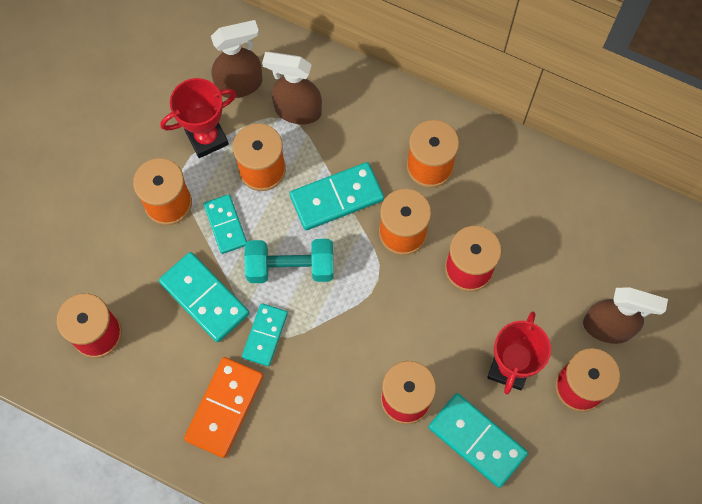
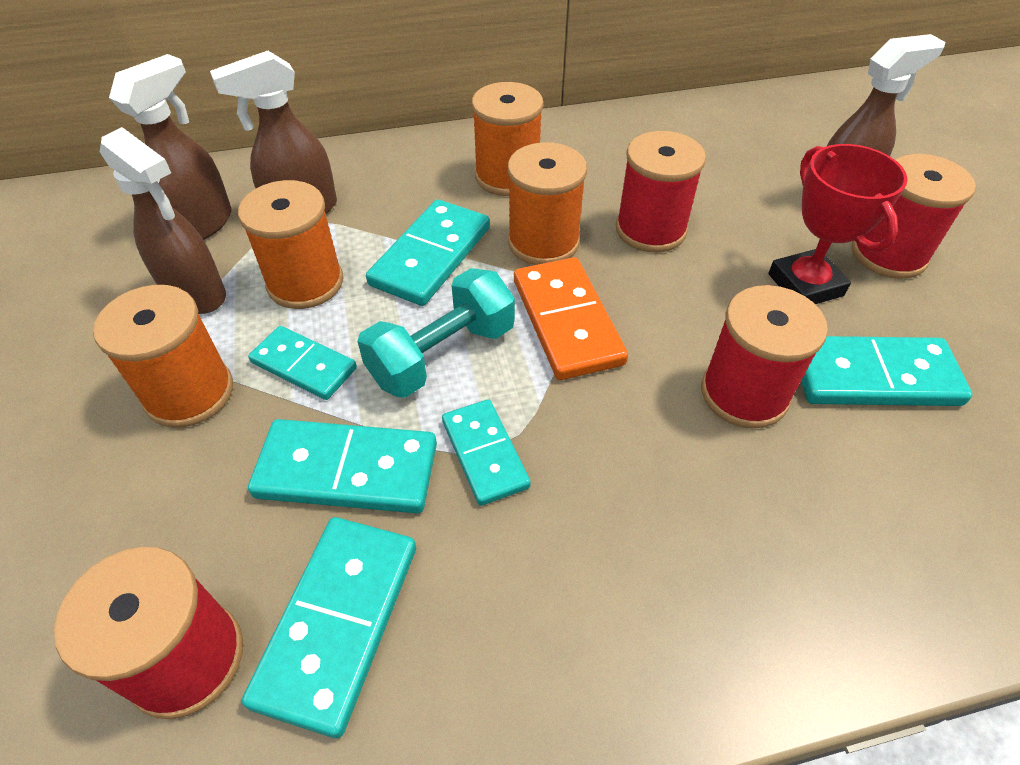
camera: 40 degrees left, 20 degrees down
(155, 363) = (338, 623): none -> turquoise domino
(207, 138) = (196, 294): red trophy -> brown spray bottle
(224, 407) = (519, 599): orange domino -> orange domino (566, 321)

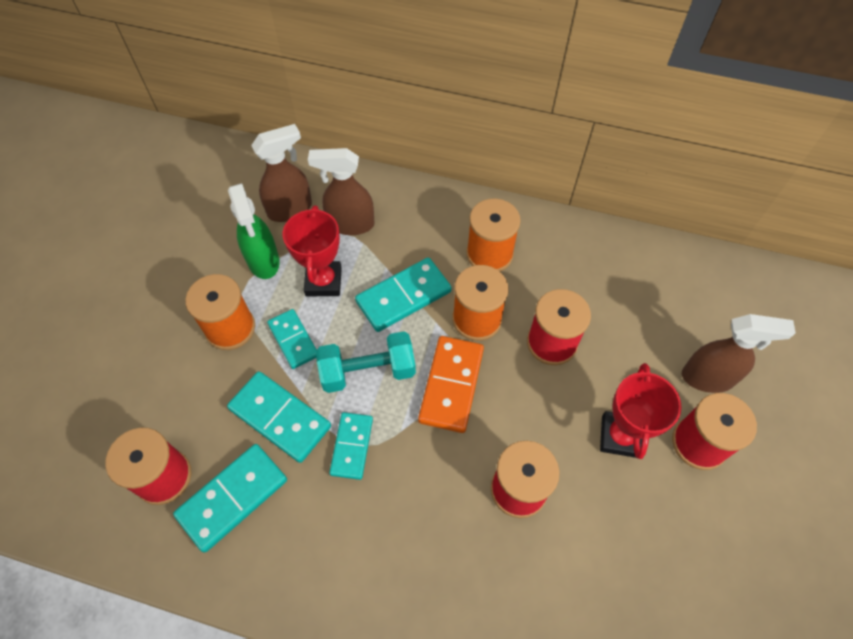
camera: 30 degrees right, 10 degrees up
(196, 294) = (263, 261): brown spray bottle -> green spray bottle
(305, 283) = (323, 281): orange spool -> red trophy
(873, 376) = (607, 522): turquoise domino -> none

